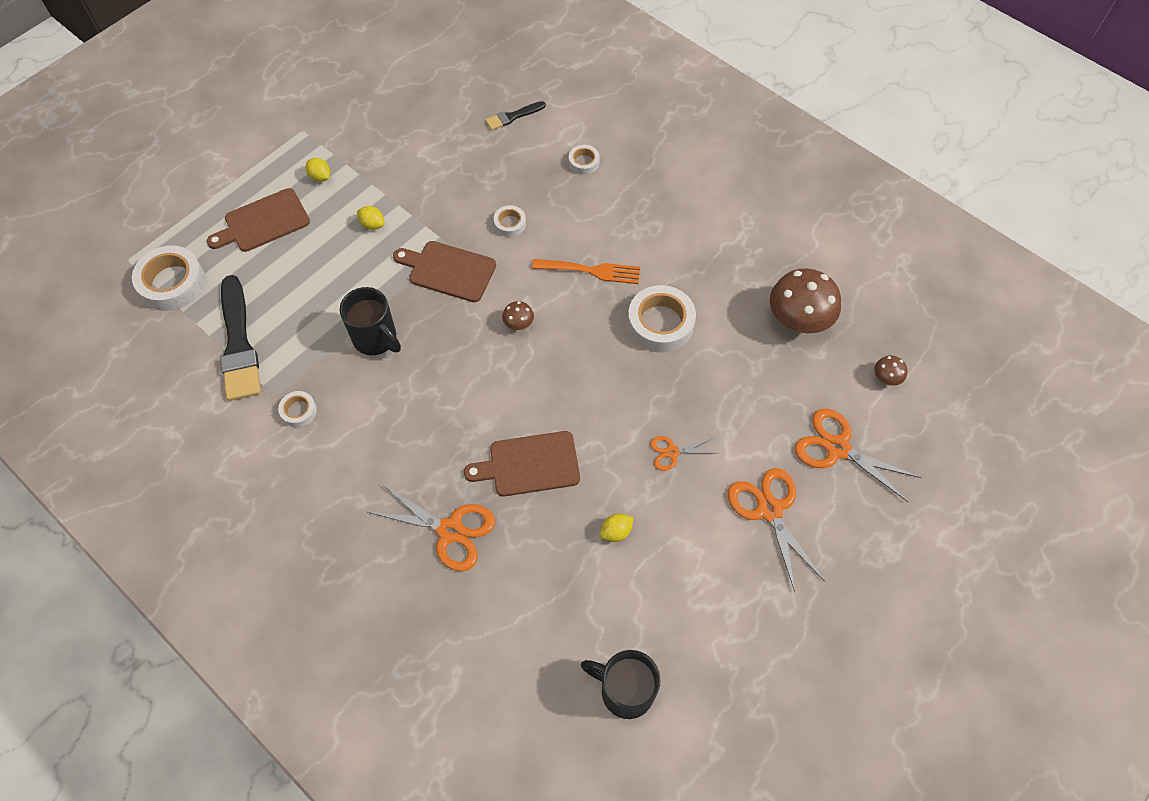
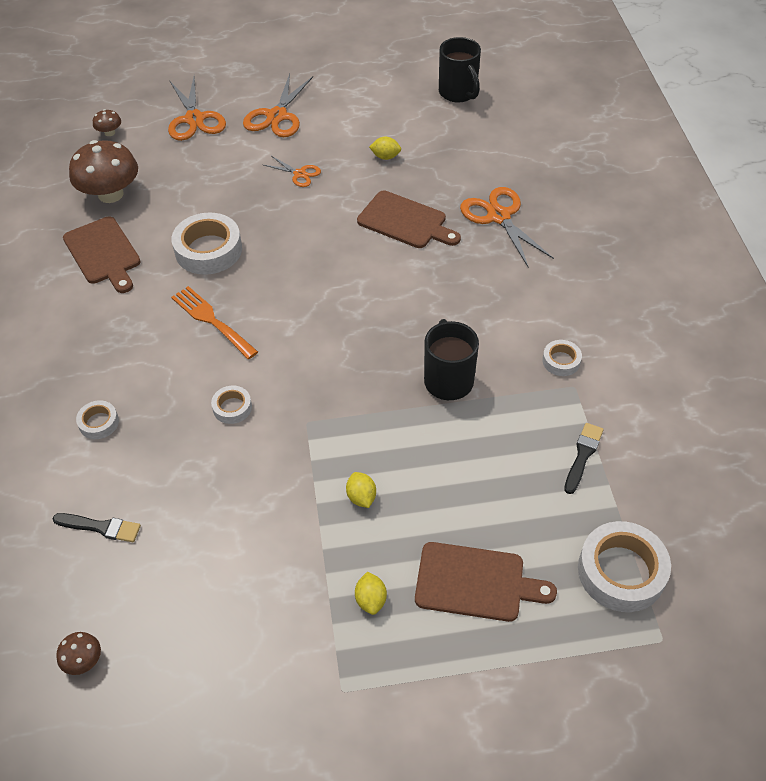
camera: 140 degrees left, 10 degrees down
(239, 344) = (582, 455): black brush -> black brush, size x0.50
(448, 270) = (330, 400): brown cutting board -> brown cutting board (103, 253)
(518, 323) = (315, 317): brown mushroom -> brown mushroom (83, 660)

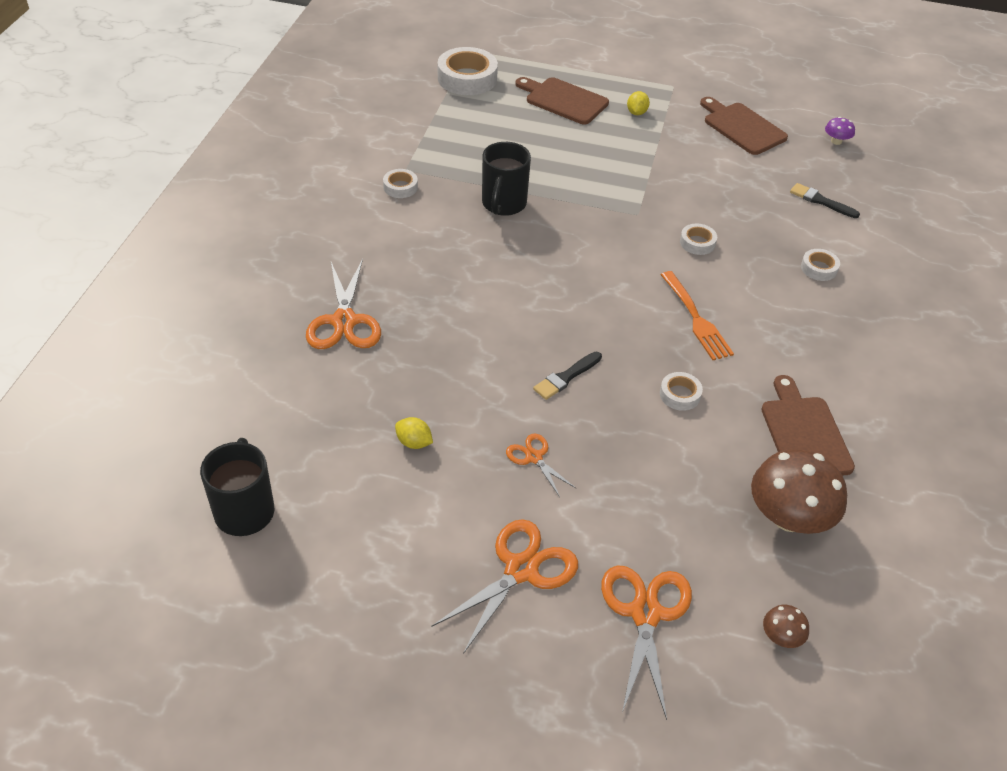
camera: 160 degrees left, 5 degrees down
(83, 660) = (836, 141): brown mushroom -> purple mushroom
(208, 250) = (680, 395): white tape -> white tape, size x0.51
(361, 497) = (616, 159): yellow lemon -> none
(405, 221) = (446, 351): brown cutting board -> brown cutting board (742, 127)
(582, 455) = (438, 132): black brush -> black brush (566, 377)

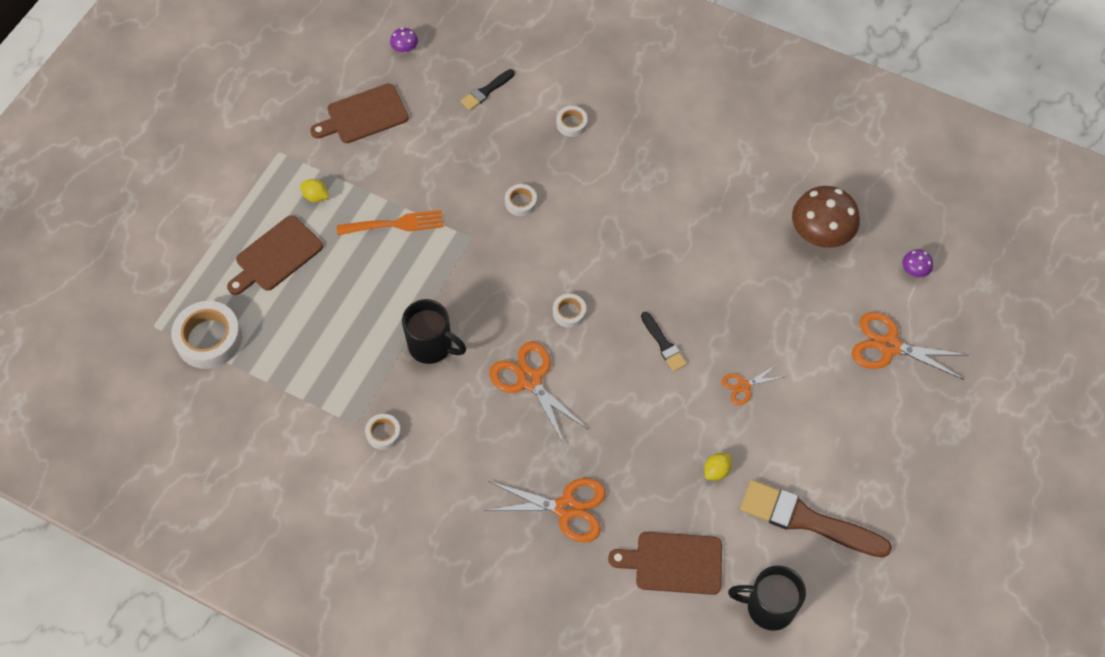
camera: 75 degrees left, 15 degrees up
(365, 540) = (807, 520): none -> brown brush
(521, 570) = (845, 417): orange scissors -> orange scissors (529, 380)
(680, 395) = (695, 268): white tape -> white tape (569, 312)
(696, 319) = (614, 231): orange fork -> orange fork (395, 224)
(781, 637) = (914, 270): brown mushroom -> purple mushroom
(804, 433) = (746, 197): brown cutting board -> brown cutting board (673, 562)

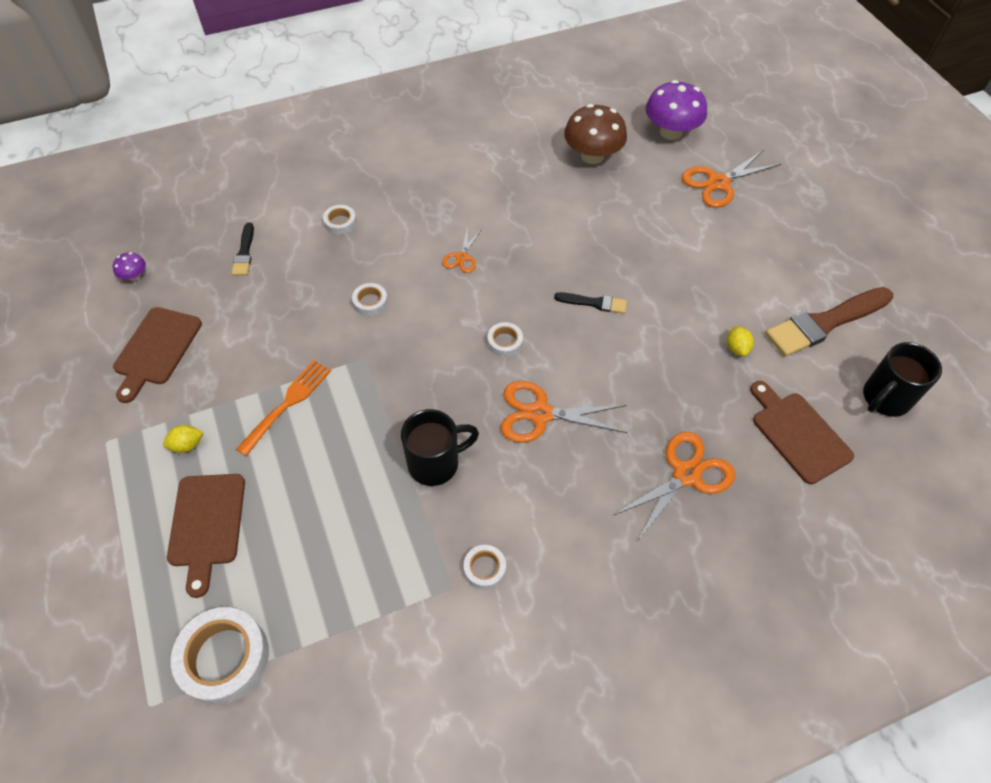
camera: 50 degrees left, 5 degrees down
(673, 562) = (798, 434): brown cutting board -> brown cutting board turned 105 degrees clockwise
(744, 386) = (677, 281): orange scissors -> orange scissors (462, 257)
(914, 270) = (670, 132): purple mushroom -> purple mushroom, size x2.22

